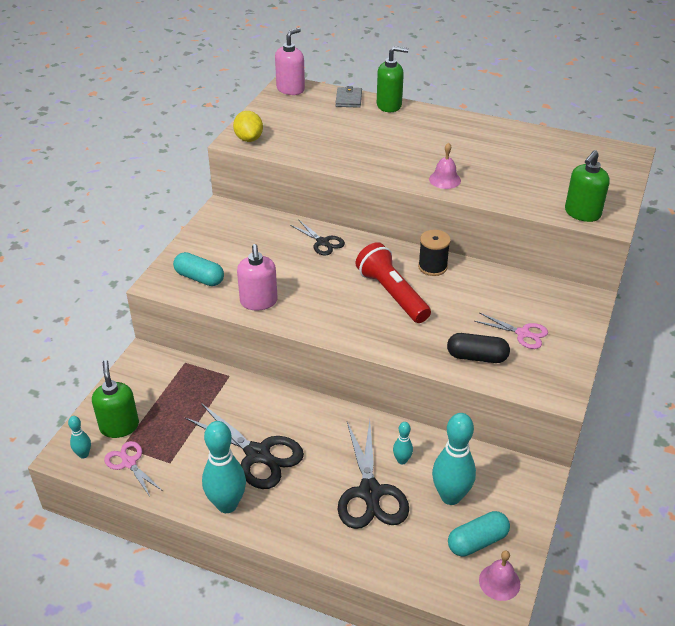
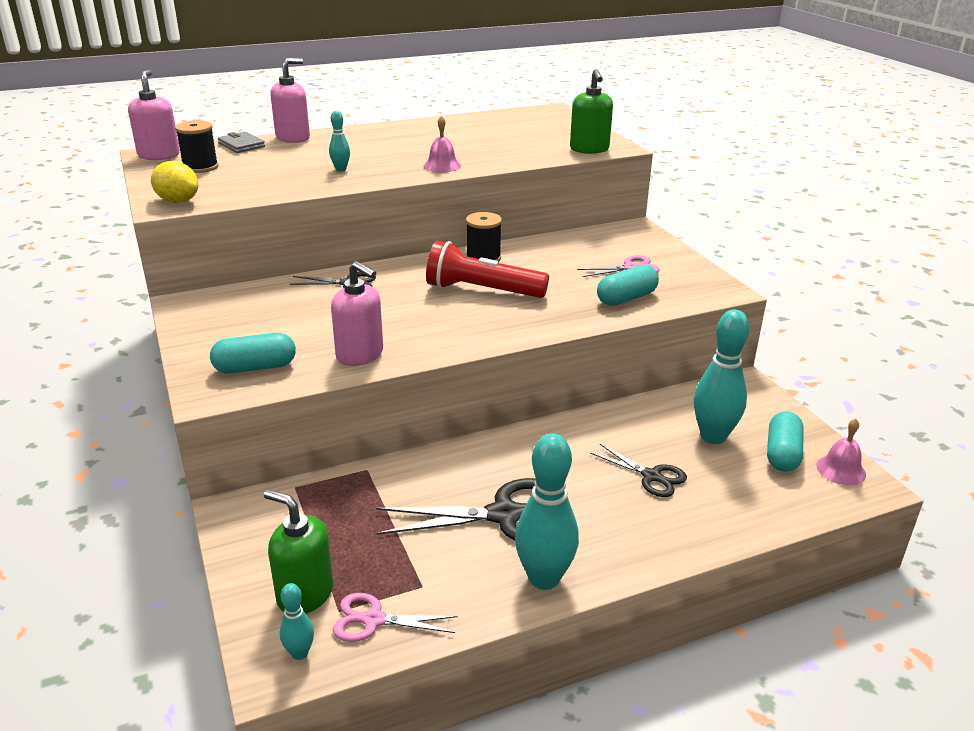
camera: 45 degrees left, 10 degrees down
(298, 111) = (200, 167): none -> black spool
(370, 492) = (651, 476): black scissors -> black scissors, size x0.56
(389, 105) = (293, 138): green soap dispenser -> pink soap dispenser
(402, 460) = (636, 436): turquoise bowling pin -> turquoise bowling pin (341, 169)
(476, 357) = (626, 298): black capsule -> turquoise capsule

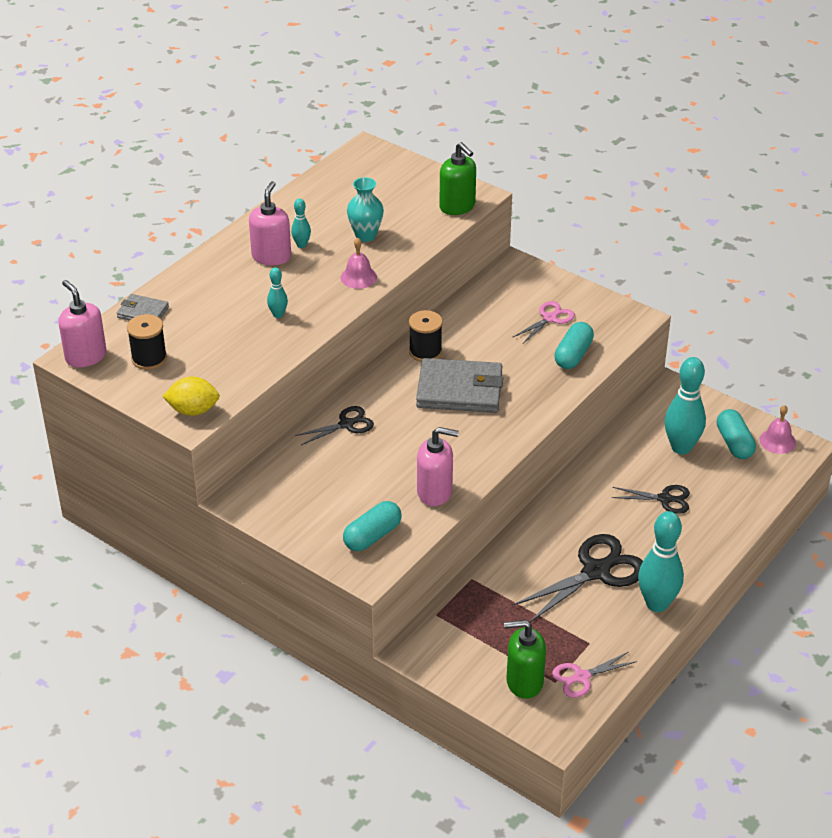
camera: 30 degrees left, 10 degrees up
(293, 138) = (177, 283): pink soap dispenser -> pink soap dispenser (271, 256)
(300, 653) = (559, 716): turquoise bowling pin -> turquoise bowling pin (301, 245)
(482, 291) = (459, 390): red flashlight -> grey wallet
(484, 147) = (365, 235): none -> turquoise vase

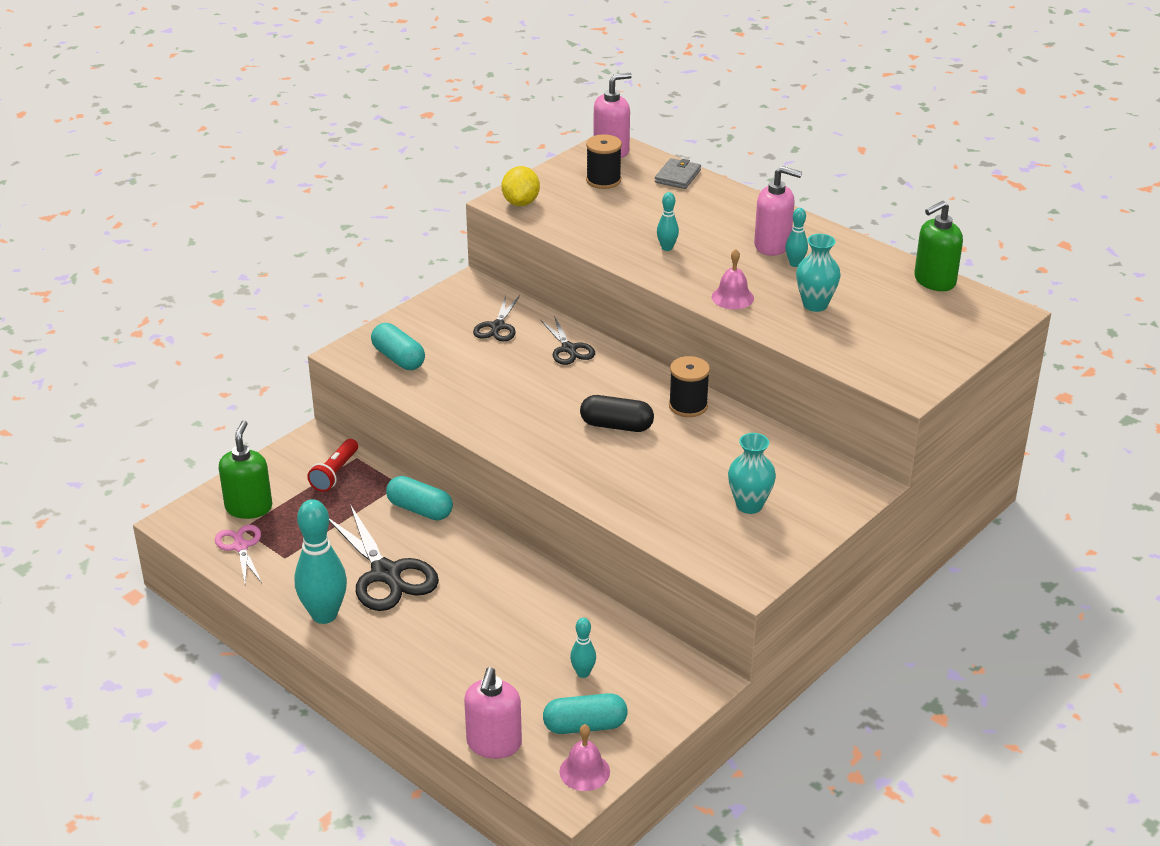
camera: 95 degrees right, 5 degrees down
(435, 492) = (452, 399): pink soap dispenser -> pink soap dispenser (494, 744)
(457, 206) = (881, 372): green soap dispenser -> green soap dispenser (934, 281)
(459, 390) = (616, 426): grey wallet -> black capsule
(463, 626) = (335, 473): none -> red flashlight
(550, 318) = (749, 505): pink scissors -> turquoise vase
(573, 355) = (674, 517): turquoise capsule -> turquoise capsule (420, 509)
(665, 499) = (491, 645): black scissors -> black scissors (497, 326)
(681, 447) = (583, 673): turquoise bowling pin -> turquoise bowling pin, size x0.49

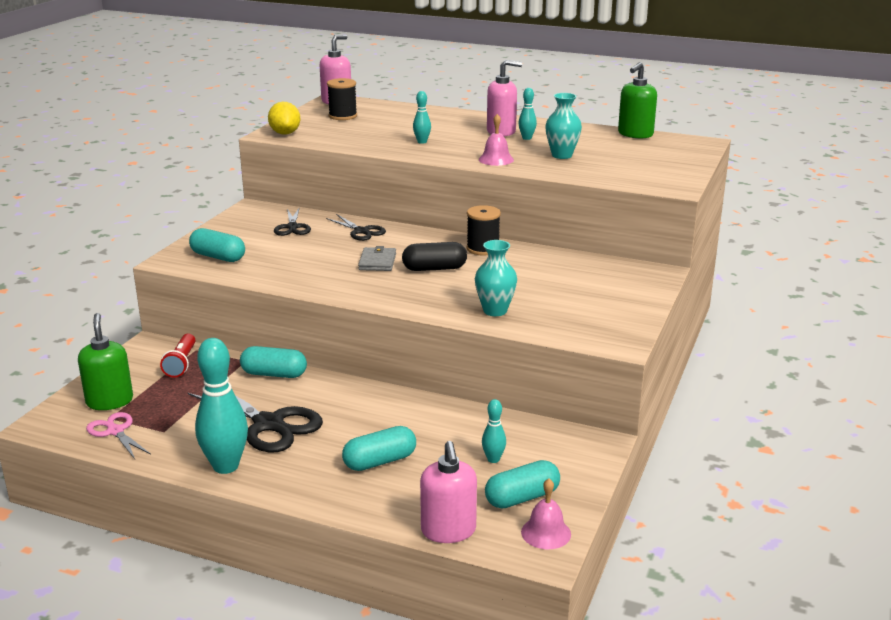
camera: 20 degrees left, 10 degrees down
(471, 647) = (380, 461): none -> turquoise capsule
(677, 176) = (398, 108): grey wallet -> grey wallet (377, 262)
(749, 505) = (580, 297): turquoise vase -> turquoise vase (495, 311)

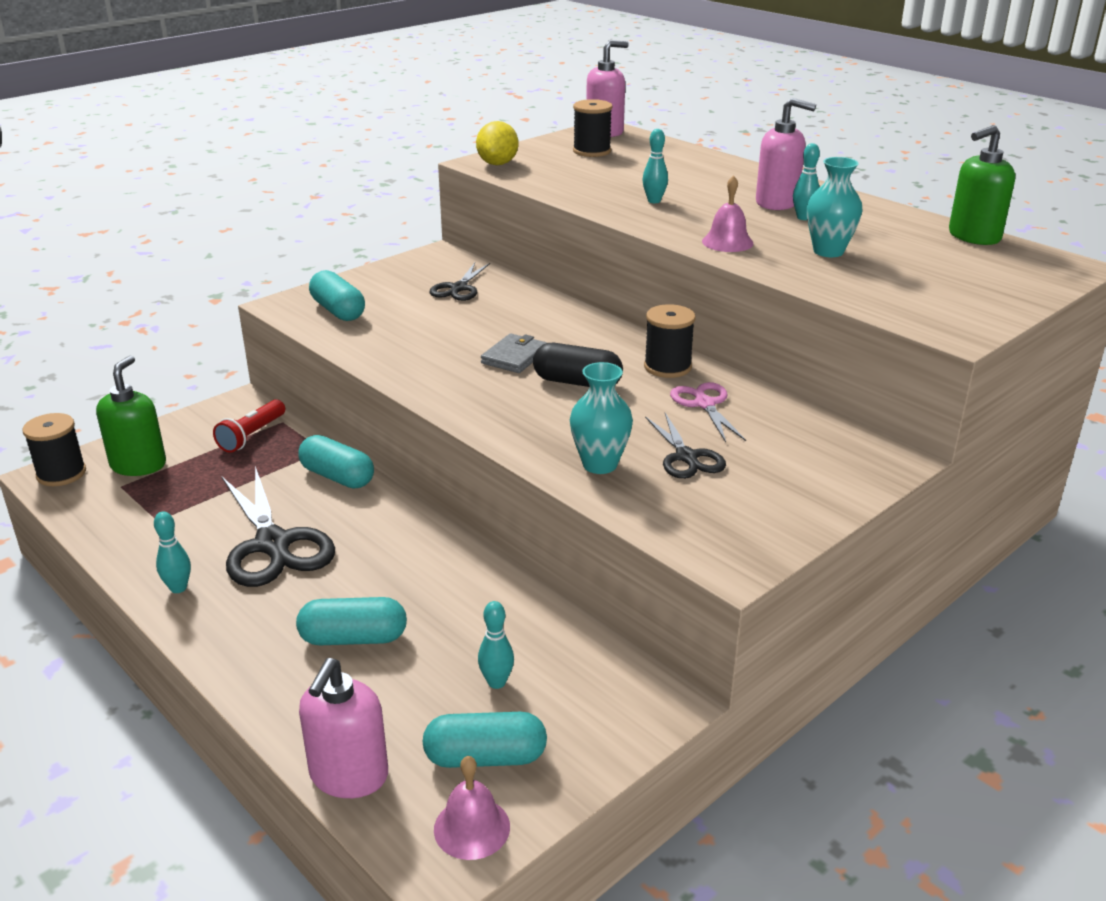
camera: 25 degrees right, 5 degrees up
(50, 421) = (61, 474): none -> black spool
(115, 431) = (110, 505): pink scissors -> pink scissors (704, 404)
(225, 466) = (178, 588): turquoise bowling pin -> turquoise bowling pin, size x0.49
(361, 231) = (534, 310): black scissors -> black scissors (686, 457)

